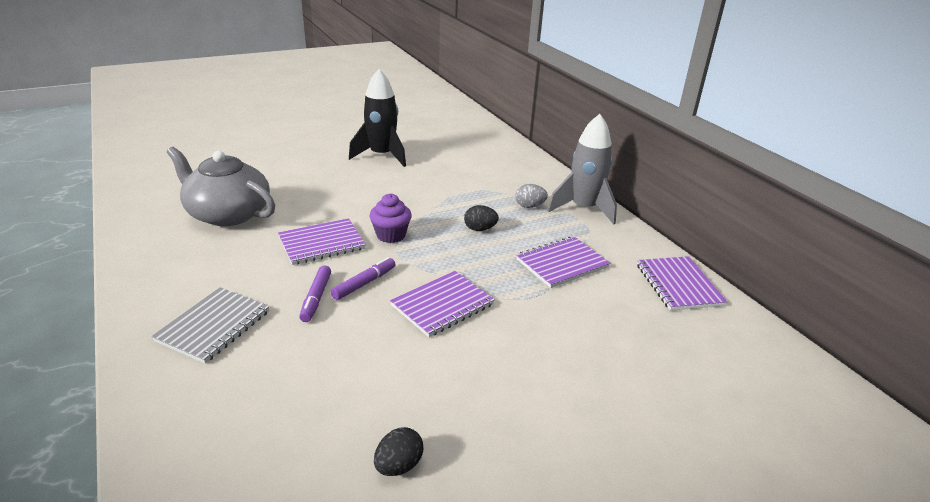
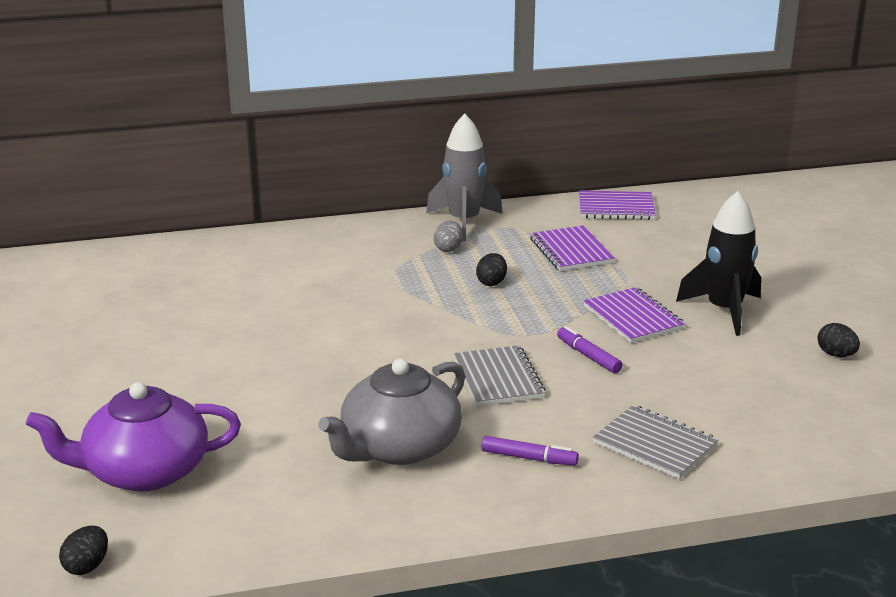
camera: 75 degrees left, 5 degrees down
(129, 146) = (87, 566): none -> black egg
(214, 146) = (144, 471): none -> purple teapot
(316, 298) = (611, 384): purple marker -> purple marker (529, 458)
(322, 243) = (498, 378): purple notebook -> grey notebook
(381, 156) = (262, 326): black rocket -> black rocket (724, 311)
(391, 235) = (491, 334): purple cupcake -> none

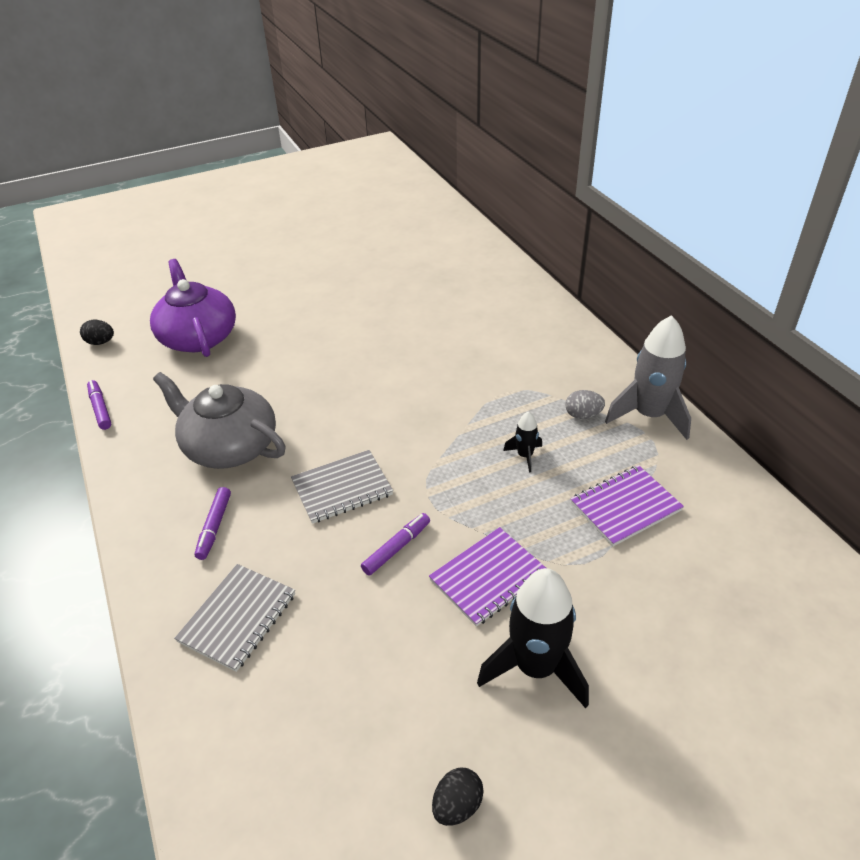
camera: 80 degrees right, 15 degrees up
(265, 555) = (100, 409): none -> purple marker
(491, 282) = (525, 456): black egg -> black rocket
(616, 208) = (766, 535): purple notebook -> none

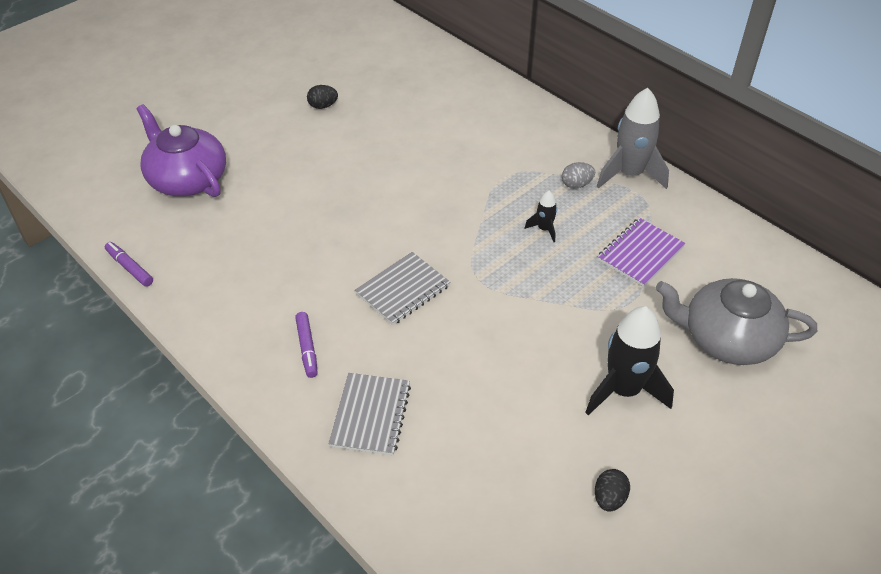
camera: 20 degrees left, 5 degrees up
(101, 342) = (87, 203): black egg -> black egg (323, 106)
(229, 446) = (280, 276): grey teapot -> grey teapot (727, 338)
(396, 548) = (474, 328): purple marker -> none
(488, 577) = (559, 333): purple notebook -> none

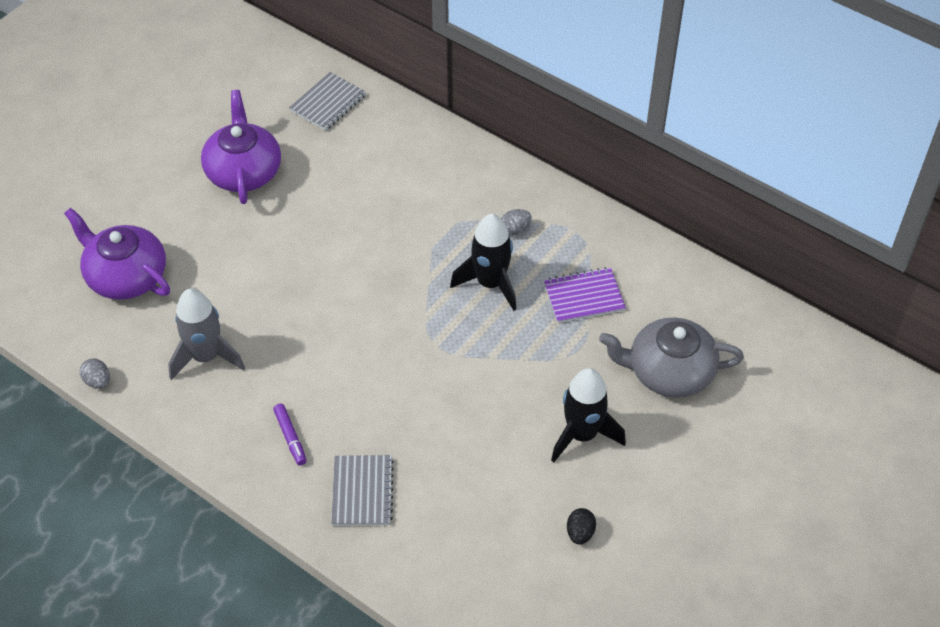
camera: 10 degrees left, 5 degrees up
(129, 268) = (98, 381): purple marker -> grey egg
(323, 106) = (244, 171): black egg -> purple teapot
(403, 290) = (367, 366): grey notebook -> grey notebook (328, 103)
(544, 229) = (490, 283): black rocket -> black rocket, size x2.12
(629, 174) = (565, 211): grey rocket -> grey rocket (206, 357)
(640, 253) = (584, 297): purple notebook -> purple notebook turned 45 degrees clockwise

